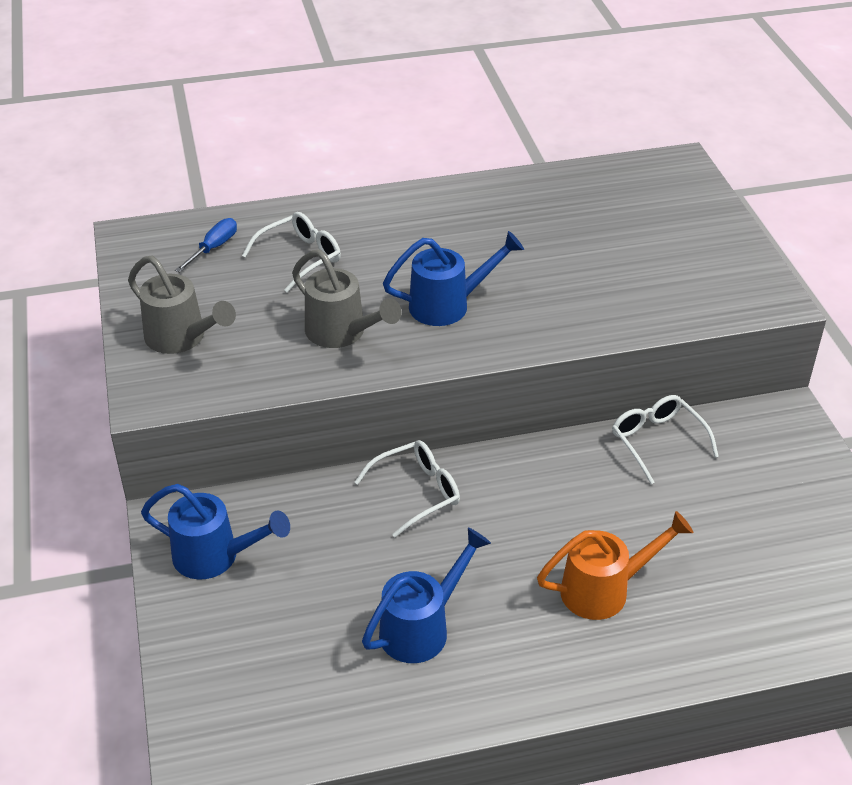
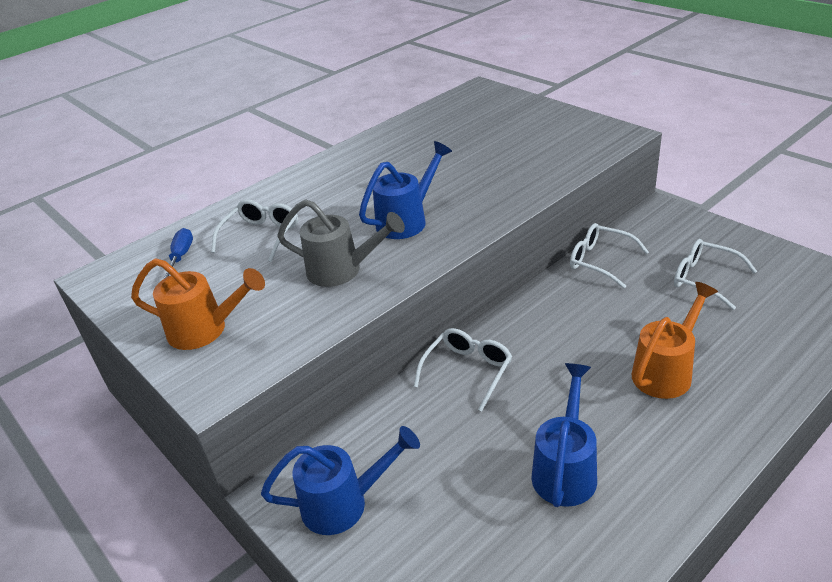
camera: 25 degrees left, 5 degrees down
(181, 338) = (205, 330): grey watering can -> orange watering can
(748, 516) = (704, 279): none -> white glasses

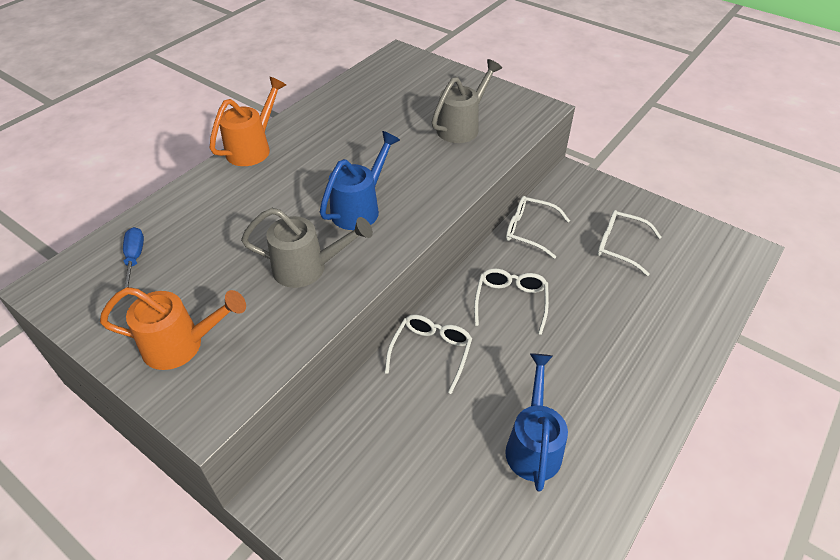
camera: 15 degrees left, 10 degrees up
(261, 235) = (216, 230): white glasses -> white glasses (510, 302)
(344, 504) = (342, 501): blue watering can -> none
(530, 151) = (462, 127): none -> grey watering can
(666, 371) = (602, 340): orange watering can -> orange watering can (253, 148)

